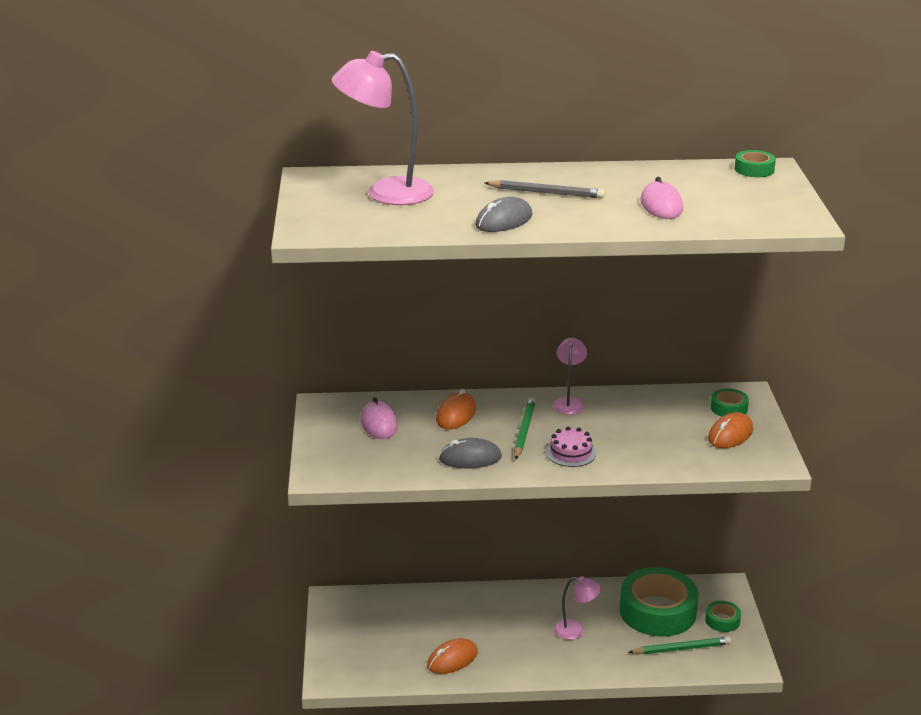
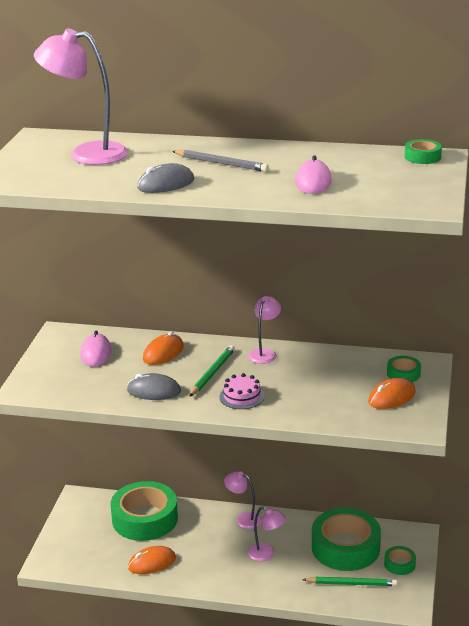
camera: 15 degrees right, 0 degrees up
(421, 612) = (145, 519): none -> green tape
(533, 596) = (243, 519): none -> pink lamp

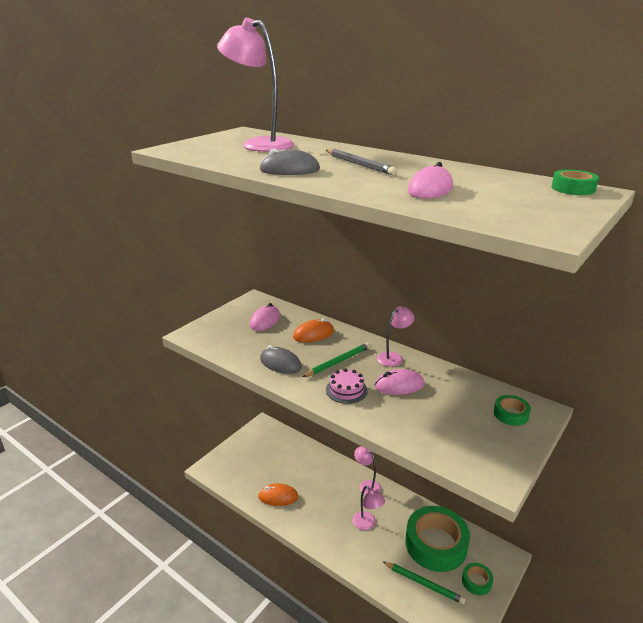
camera: 25 degrees right, 0 degrees up
(145, 519) = (296, 458): green tape -> none
(288, 378) = (399, 385): none -> pink mouse
(391, 397) = (485, 435): orange mouse -> none

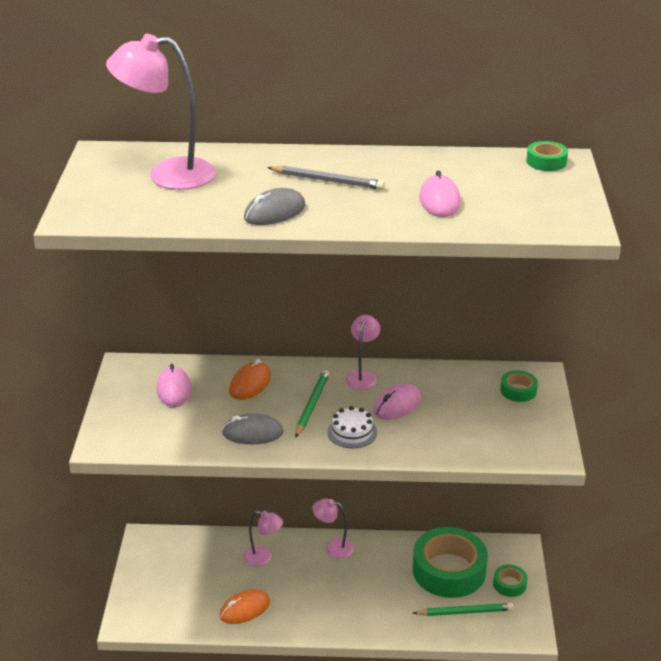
camera: 35 degrees left, 5 degrees up
(346, 390) = (352, 432): pink cake -> white cake
(367, 524) = (367, 586): pink lamp -> pink lamp (263, 558)

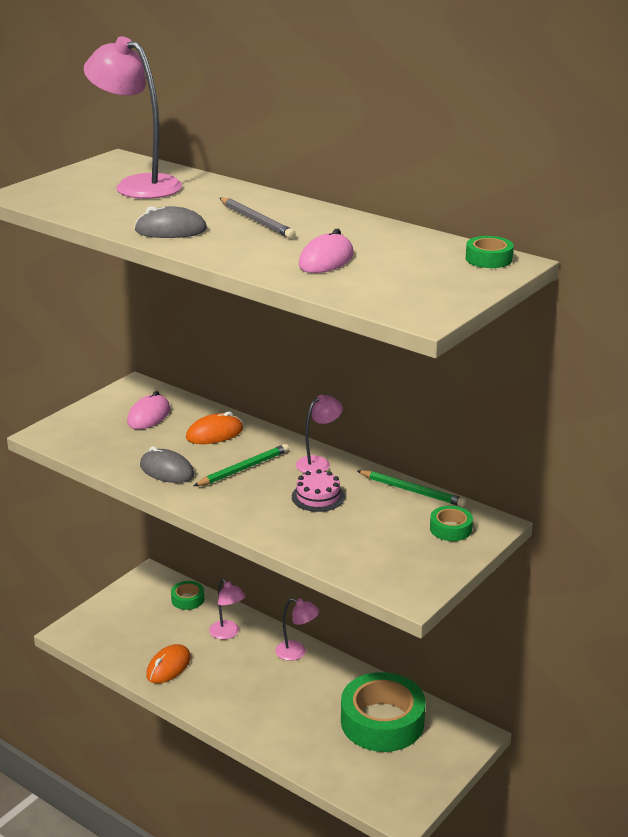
camera: 35 degrees right, 5 degrees down
(245, 609) = (168, 667): orange mouse -> orange mouse turned 60 degrees counterclockwise
(333, 547) = (297, 652): pink lamp -> pink lamp turned 150 degrees clockwise
(352, 432) = (249, 502): white cake -> none
(397, 405) = (318, 497): pink mouse -> pink cake
(465, 612) = (358, 764): green pencil -> green pencil (412, 491)
(509, 584) = (429, 762): green tape -> green tape (187, 599)

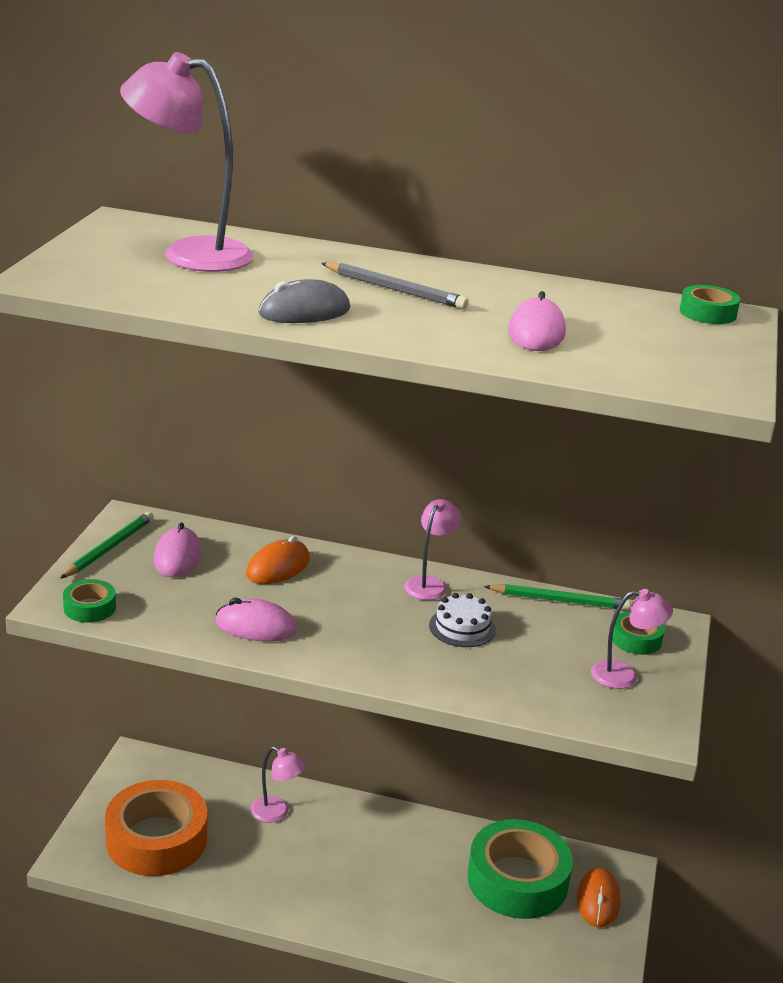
camera: 25 degrees left, 0 degrees up
(132, 632) = (156, 839): none -> orange tape
(167, 470) = (256, 626): grey mouse -> pink mouse
(168, 667) = (229, 874): orange mouse -> orange mouse (598, 900)
(187, 599) = (202, 780): green tape -> green tape (89, 607)
(243, 468) = (348, 607): green pencil -> green pencil (109, 548)
(297, 652) = (372, 818): pink lamp -> pink lamp (624, 675)
(318, 497) = (462, 627): pink cake -> white cake

